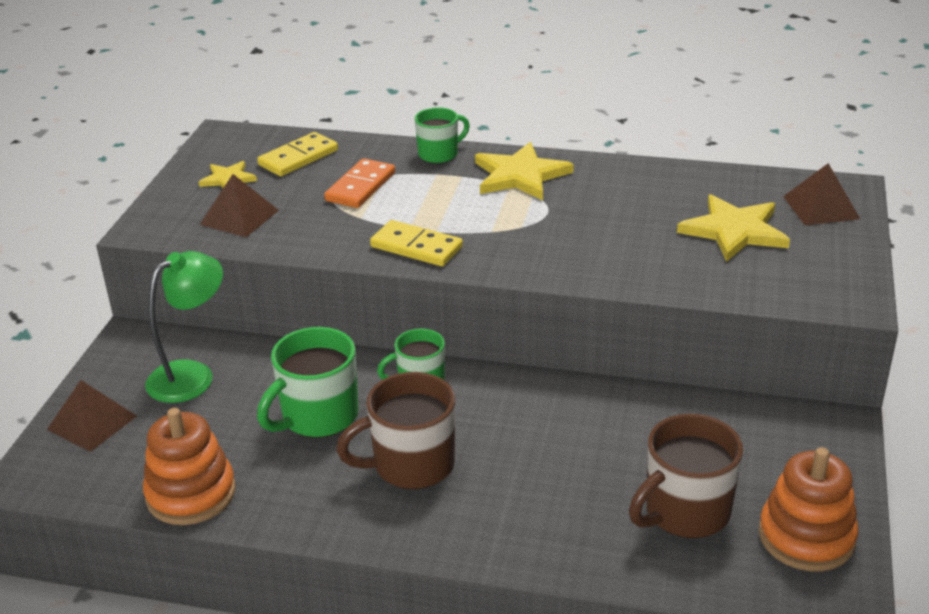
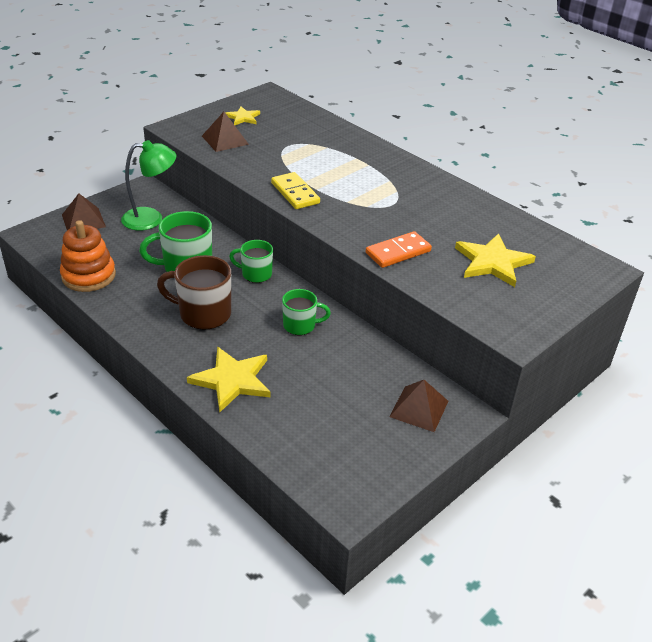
camera: 30 degrees right, 5 degrees up
(298, 158) = (292, 120): yellow domino -> none
(360, 187) = (305, 148): orange domino -> orange domino (398, 252)
(439, 154) = (371, 147): green mug -> green mug (300, 325)
(520, 175) = (402, 177): yellow star -> yellow star (232, 380)
(685, 512) = (316, 412): brown mug -> none
(806, 537) = (369, 462): orange stacking toy -> none
(821, 207) = (570, 272): brown pyramid -> brown pyramid (419, 408)

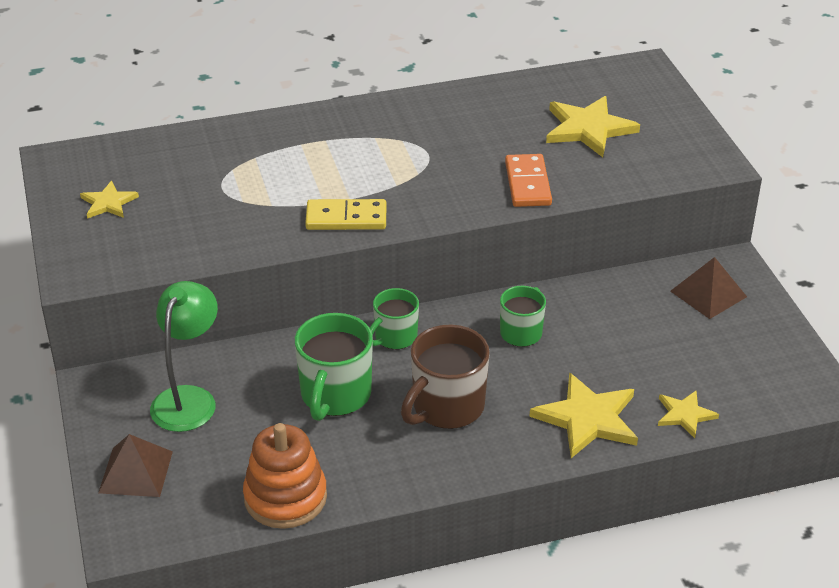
camera: 60 degrees left, 0 degrees up
(225, 140) = (158, 237): brown pyramid -> none
(268, 430) = (685, 415): none -> yellow star

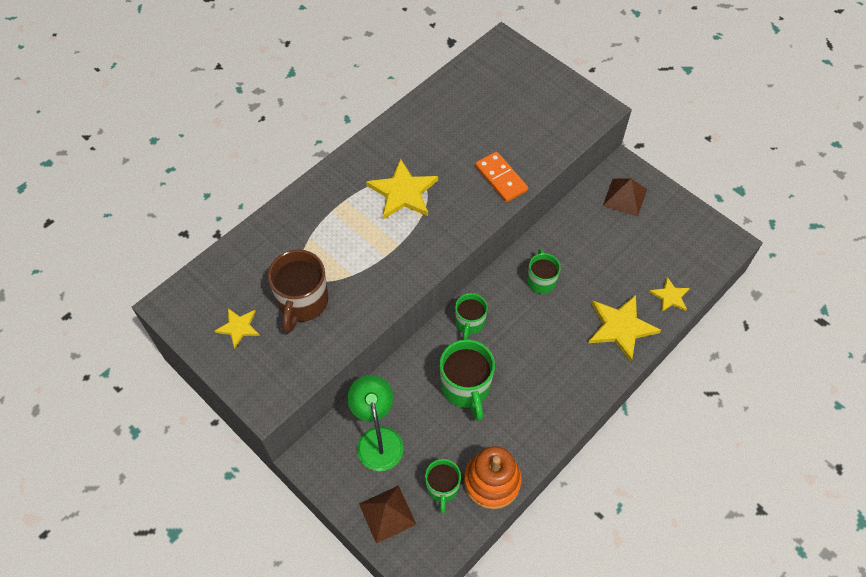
camera: 30 degrees left, 20 degrees up
(221, 477) = (442, 488): none -> green mug
(346, 218) = (409, 263): yellow domino -> none
(446, 407) = (537, 361): brown mug -> brown mug (302, 302)
(588, 129) = (505, 113): yellow star -> yellow star (403, 192)

